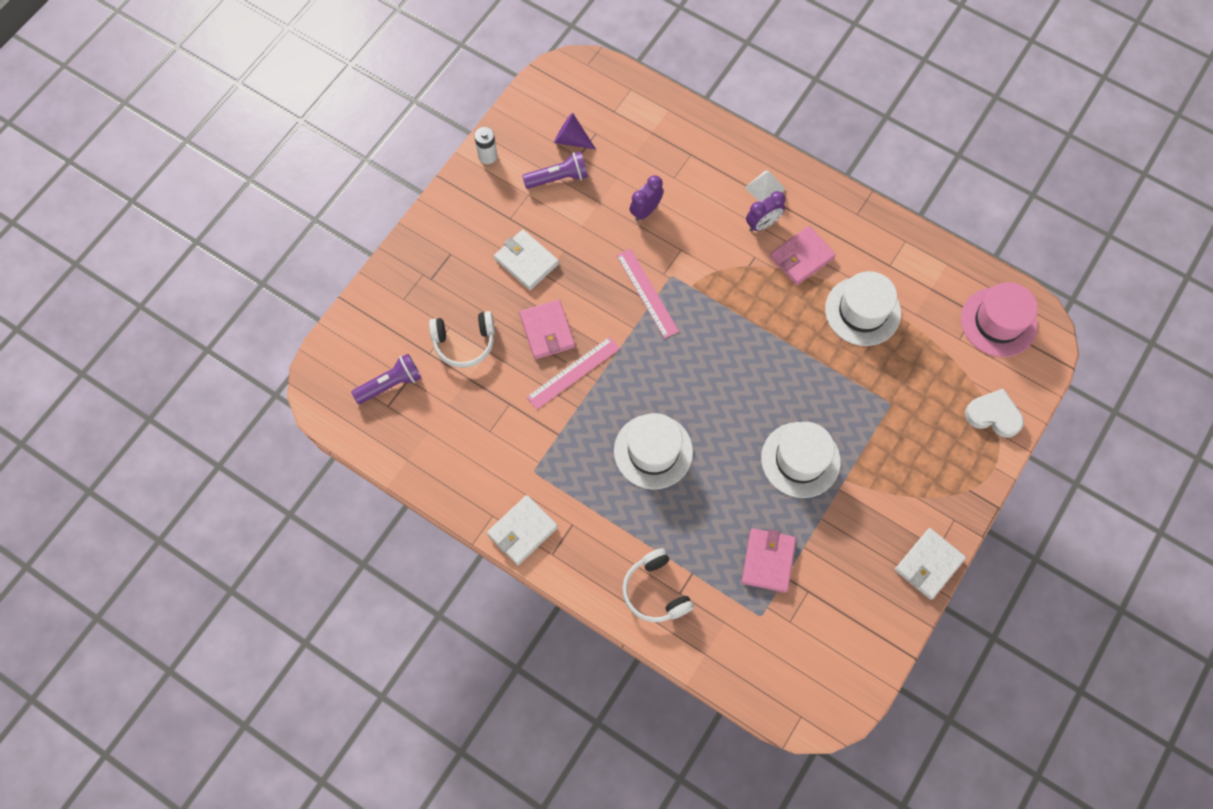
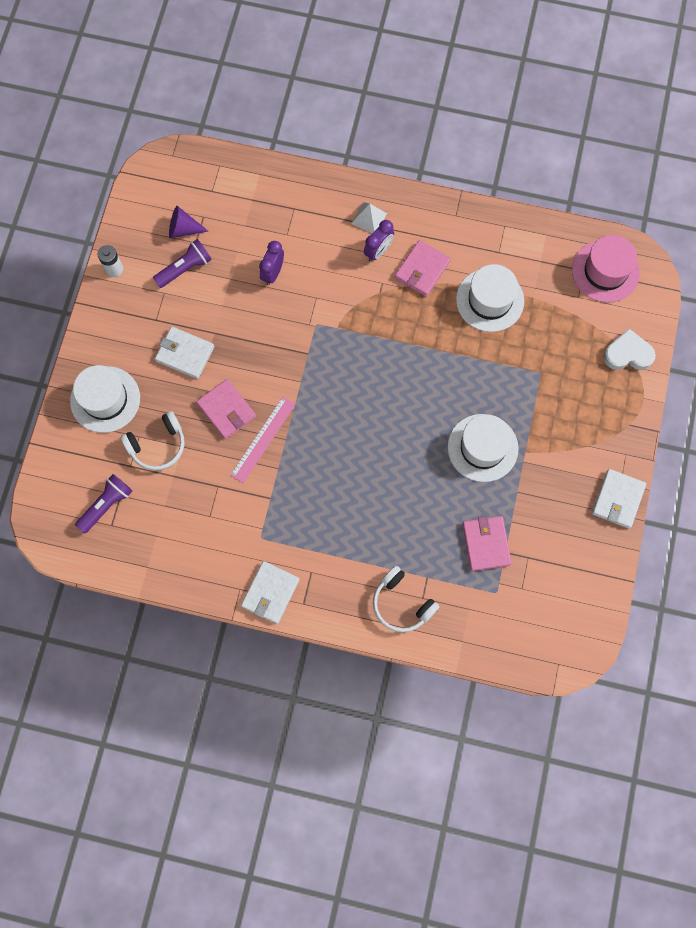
camera: 20 degrees left, 5 degrees up
(647, 293) = (301, 346): pink ruler -> none
(653, 451) = (356, 484): white hat -> white hat (105, 399)

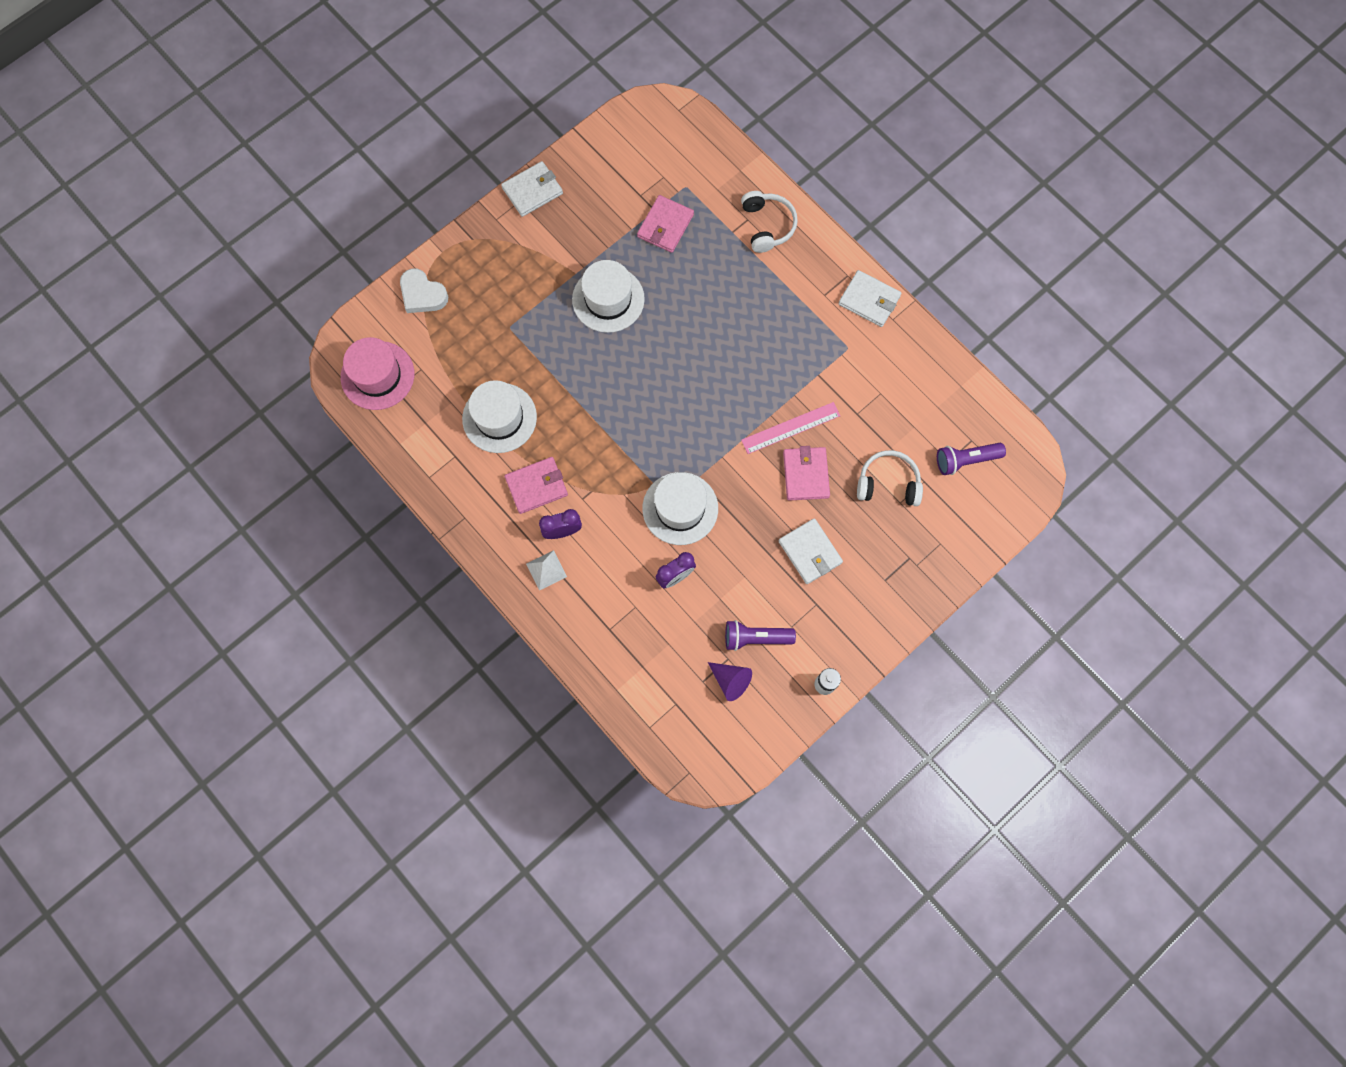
camera: 145 degrees left, 0 degrees up
(105, 399) = (910, 557): white hat -> white hat (680, 508)
(270, 593) = (869, 300): white wallet -> white wallet turned 60 degrees clockwise

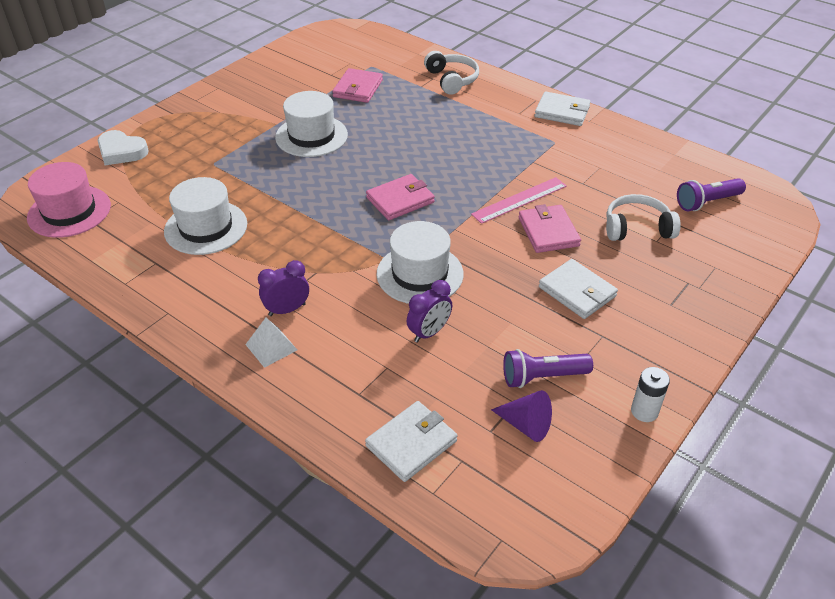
camera: 10 degrees left, 30 degrees down
(532, 191) = (229, 81): white wallet -> white wallet (411, 443)
(536, 486) = (252, 276): pink wallet -> pink wallet (400, 200)

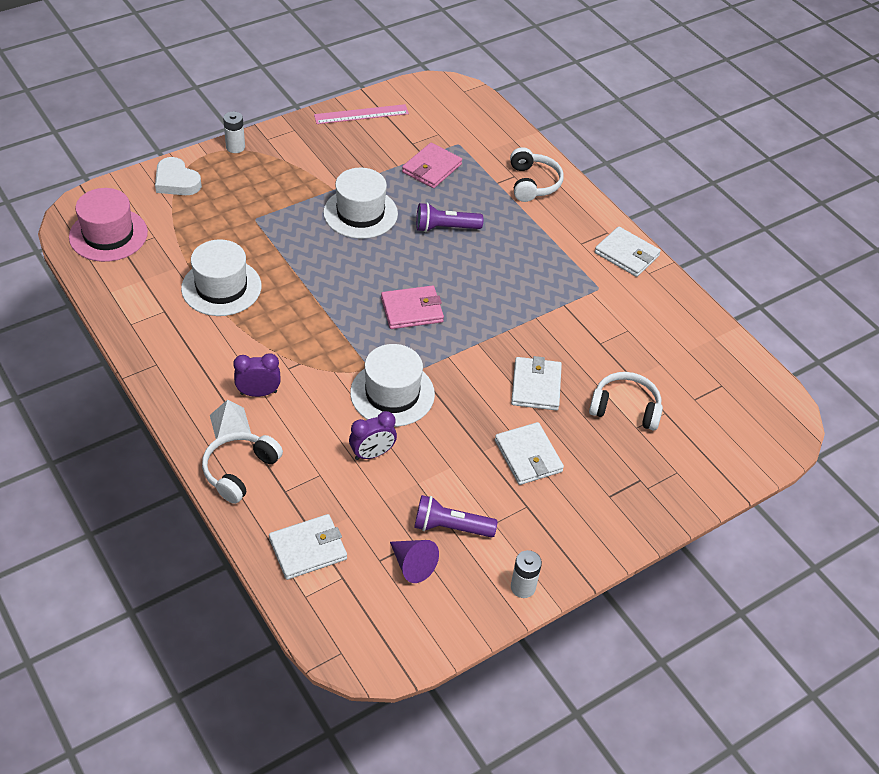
camera: 15 degrees right, 5 degrees up
(168, 112) = (235, 147): none -> white battery
(302, 388) = (239, 471): none -> white headphones
(519, 200) = (527, 343): pink ruler -> pink ruler (361, 114)
(548, 232) = (536, 386): pink wallet -> white wallet
(707, 202) = (713, 401): purple flashlight -> purple flashlight (445, 228)

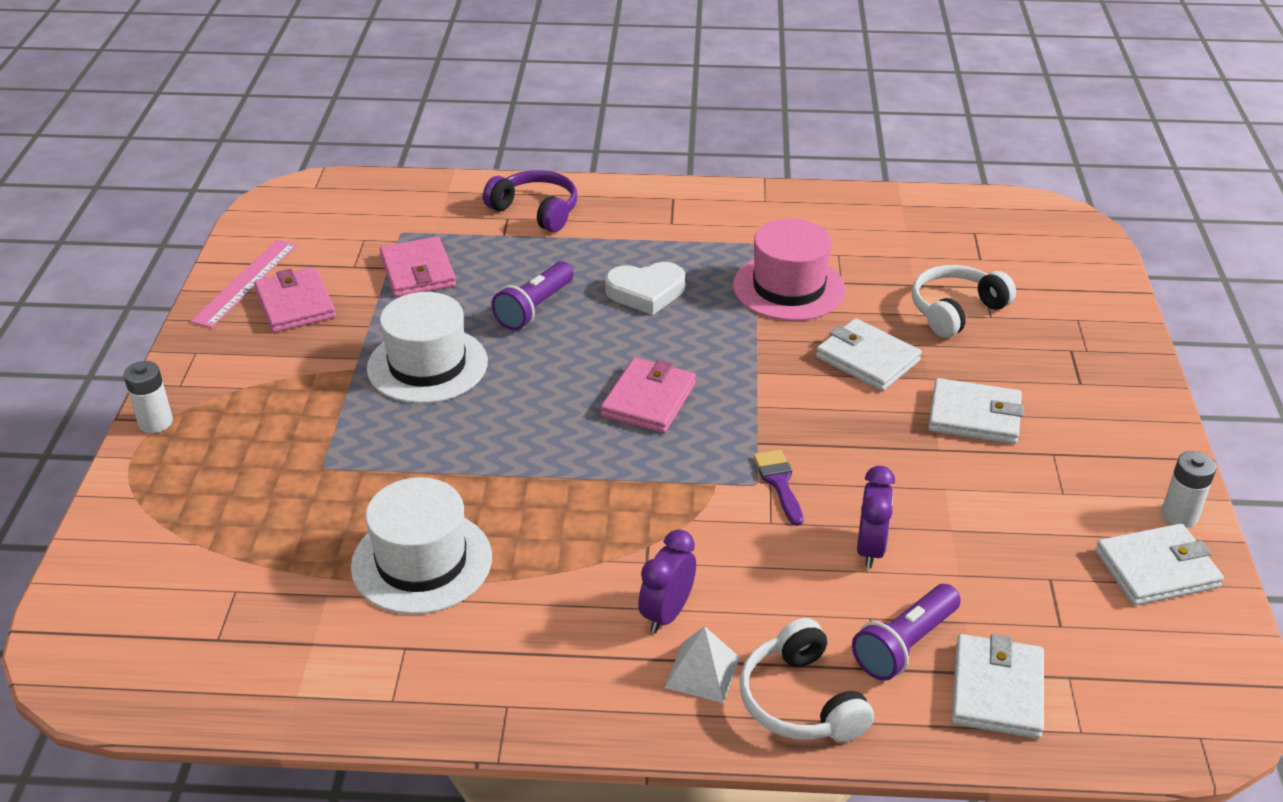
camera: 50 degrees left, 10 degrees down
(108, 235) = (168, 643): pink hat -> pink hat (789, 287)
(176, 181) = (147, 514): white heart -> white heart (646, 292)
(362, 141) = (295, 304): none -> pink wallet
(392, 393) = (779, 483): white hat -> purple brush
(412, 565) = (1087, 597): purple cone -> none
(450, 527) = (1045, 533): purple flashlight -> purple flashlight (904, 645)
(533, 183) = (536, 211): white headphones -> purple headphones
(626, 254) = (721, 201): white wallet -> white wallet (1156, 569)

